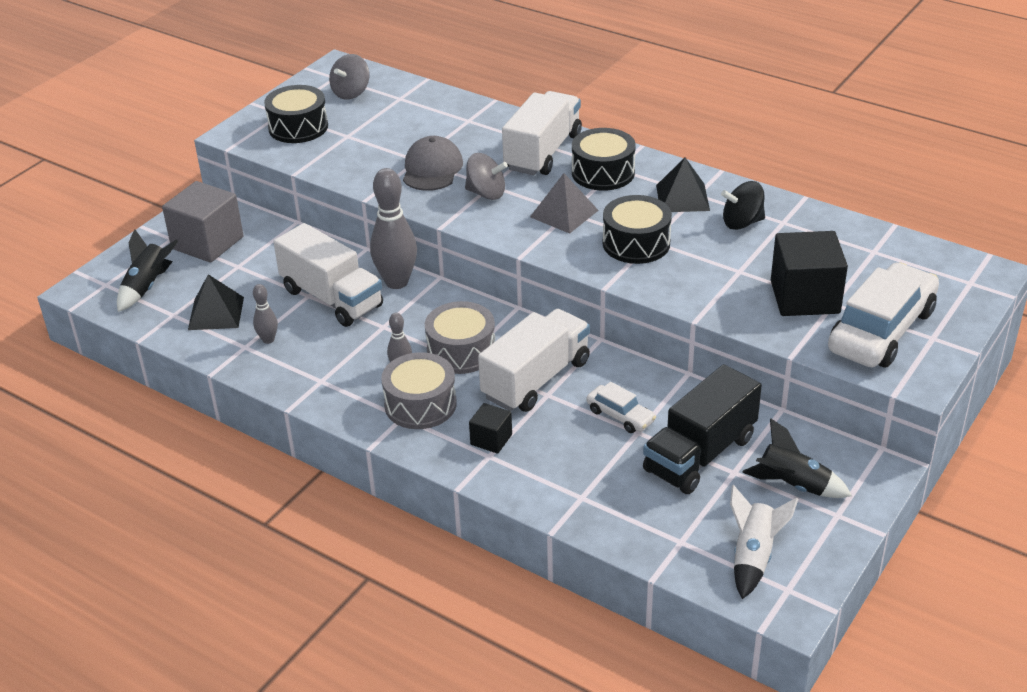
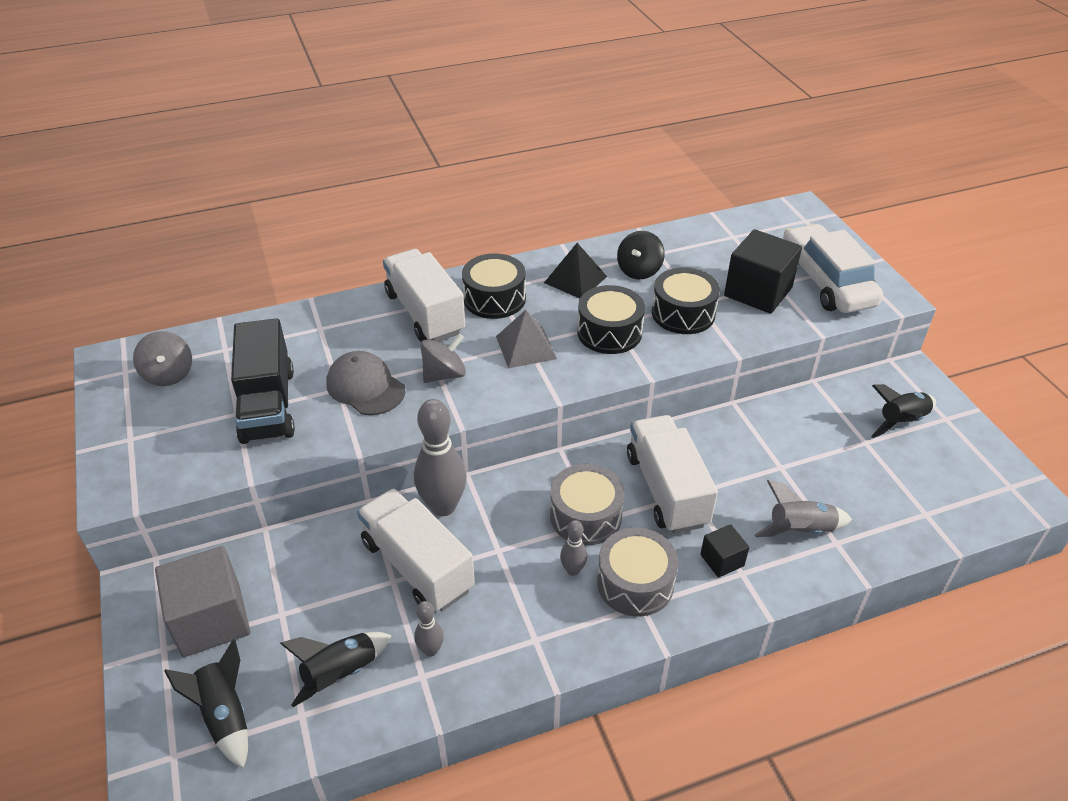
camera: 55 degrees left, 5 degrees up
(216, 313) = (340, 673): black pyramid -> black rocket
(298, 127) = (173, 439): black drum -> black drum (683, 313)
(332, 298) = (417, 565): white truck -> white truck turned 120 degrees counterclockwise
(572, 470) = (800, 530): none -> grey rocket
(620, 416) = (754, 466): white car -> none
(700, 454) = (833, 448): black truck -> black truck (268, 405)
(753, 556) = (966, 484): white rocket -> none

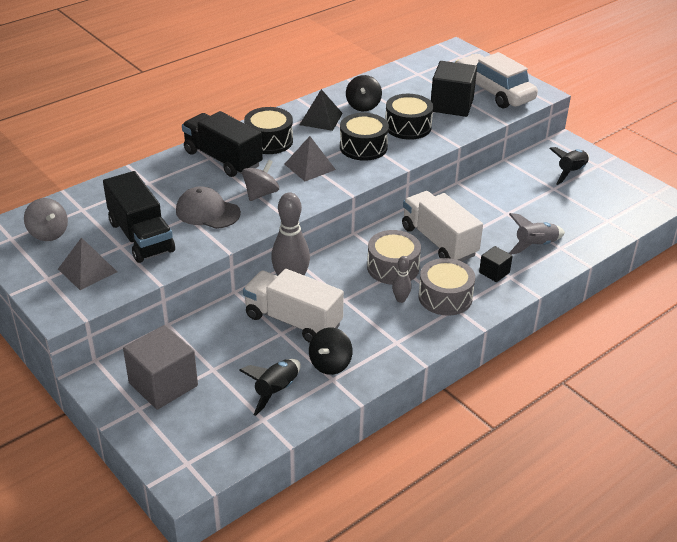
camera: 20 degrees left, 5 degrees down
(180, 439) = (87, 270): none -> grey pyramid
(225, 715) = (209, 432): black rocket -> none
(425, 313) = (223, 159): white truck -> black truck
(431, 650) = (330, 364): grey bowling pin -> black spinning top

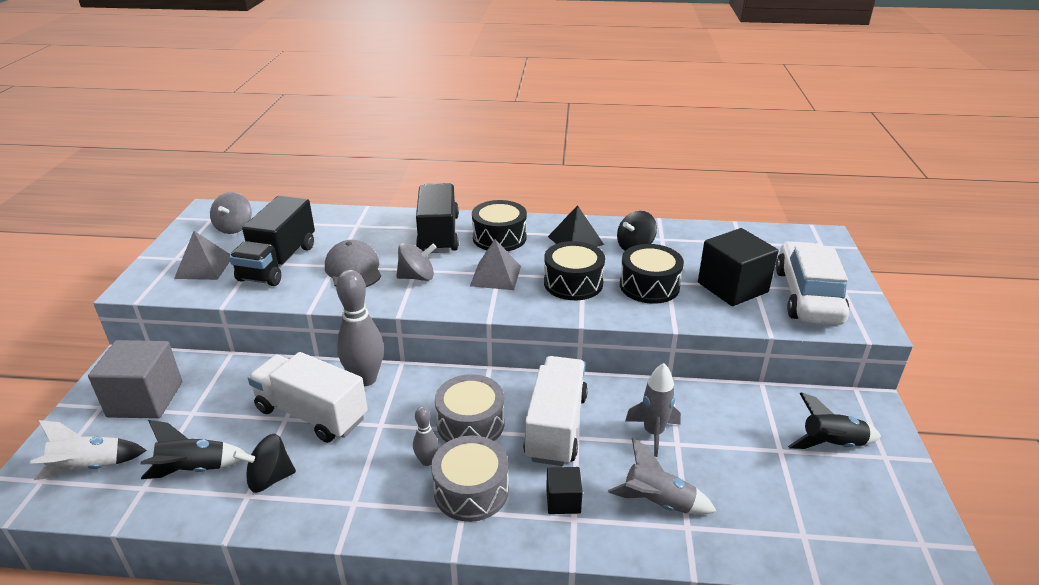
camera: 45 degrees right, 5 degrees down
(205, 436) = (89, 467): none -> white rocket
(293, 320) = (311, 414): white truck -> white truck turned 45 degrees counterclockwise
(489, 215) = (653, 433): none -> grey rocket

